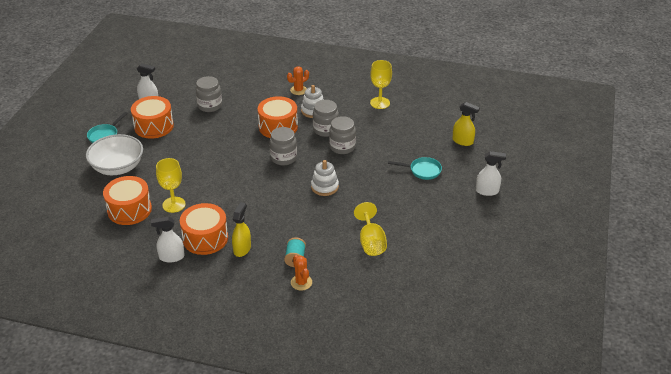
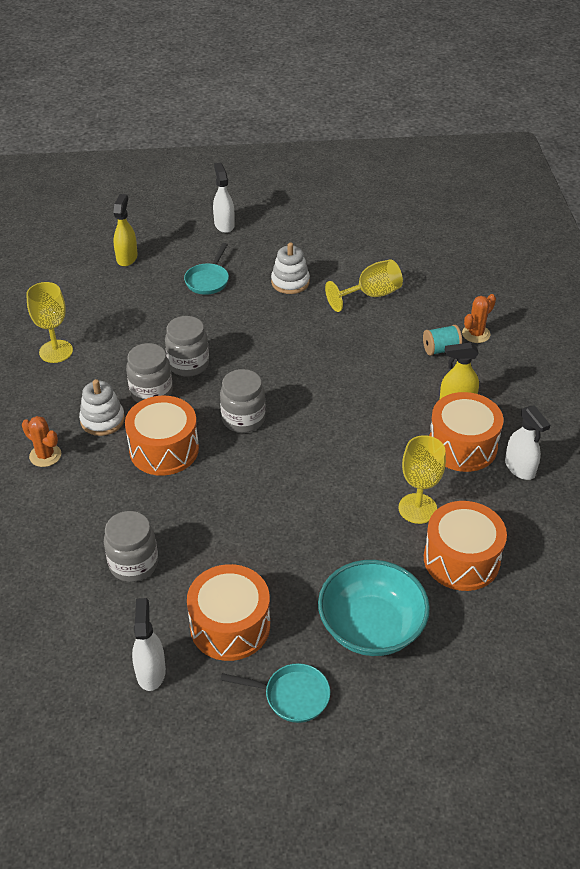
camera: 110 degrees left, 5 degrees up
(117, 167) = (371, 627): white bowl -> turquoise bowl
(324, 187) = (288, 359): white stacking toy -> white stacking toy (290, 282)
(422, 171) = (208, 280): turquoise pan -> turquoise pan turned 150 degrees counterclockwise

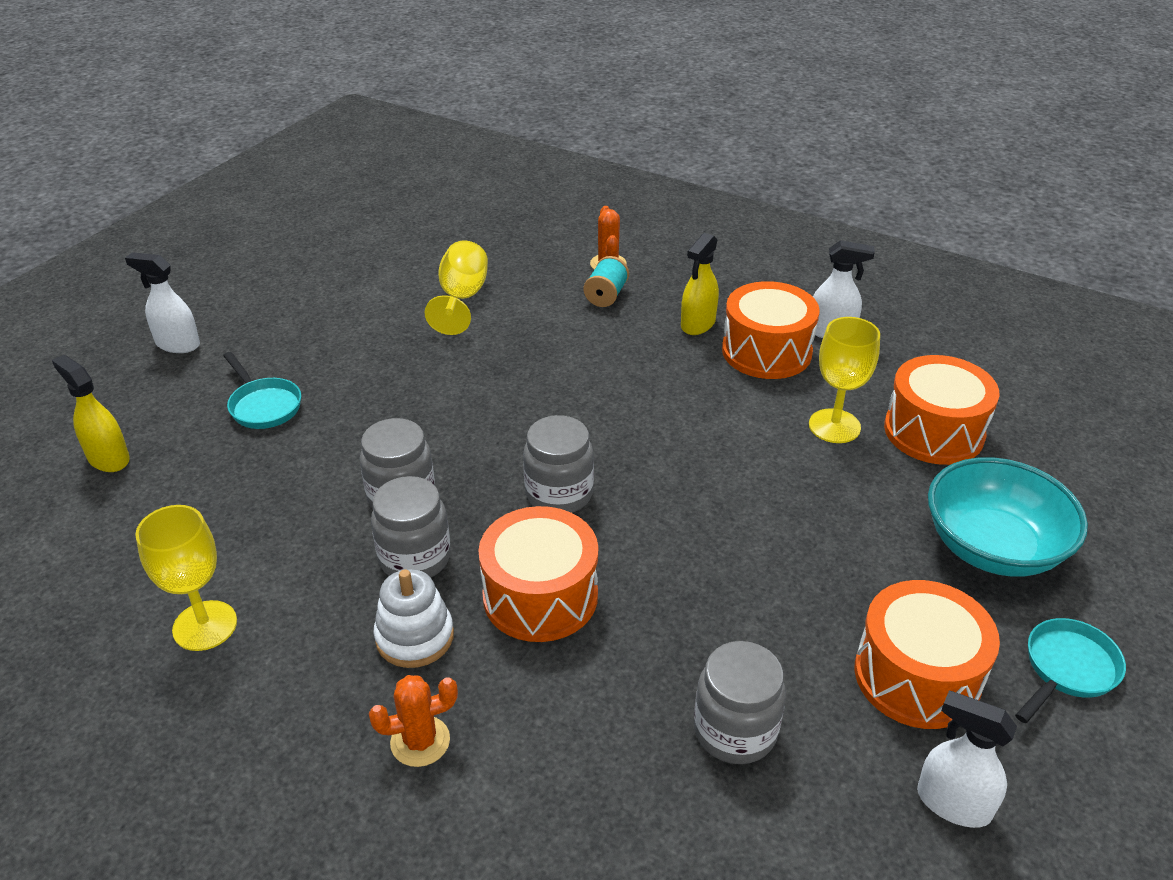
camera: 55 degrees left, 5 degrees down
(290, 282) = (360, 343): white stacking toy -> none

